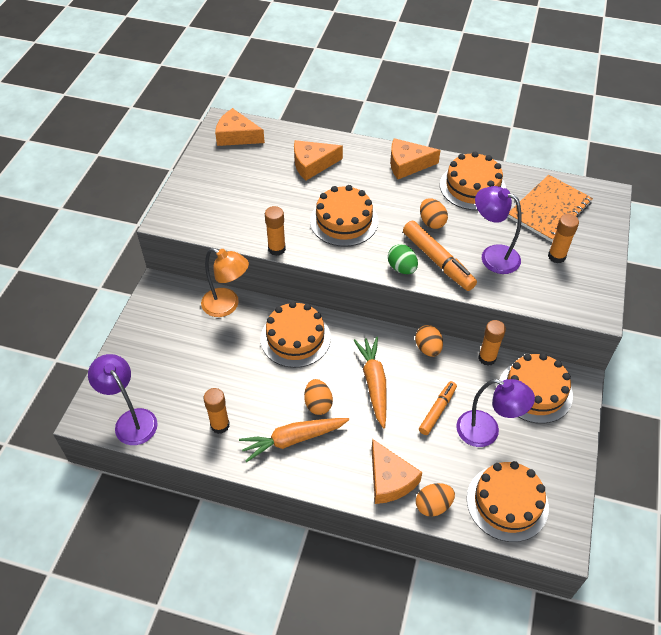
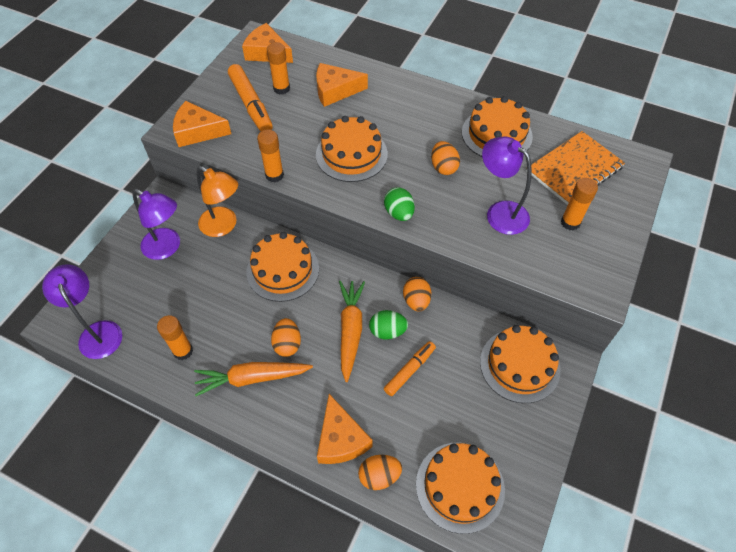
camera: 10 degrees right, 5 degrees up
(407, 164) = (433, 102): orange cheese -> orange cheese (198, 131)
(408, 379) = (387, 331): none -> green egg
(438, 261) = (439, 210): orange marker -> orange marker (251, 105)
(486, 432) = (456, 402): purple lamp -> purple lamp (167, 248)
(487, 358) = (476, 321): orange glue stick -> orange glue stick (281, 88)

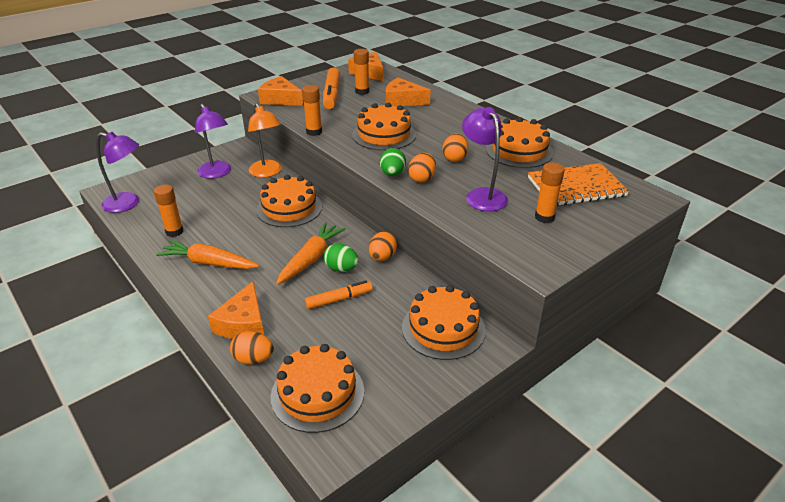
camera: 25 degrees right, 20 degrees down
(98, 332) = (128, 204): purple lamp -> purple lamp turned 105 degrees clockwise
(287, 344) = (254, 251): orange egg -> orange egg (422, 179)

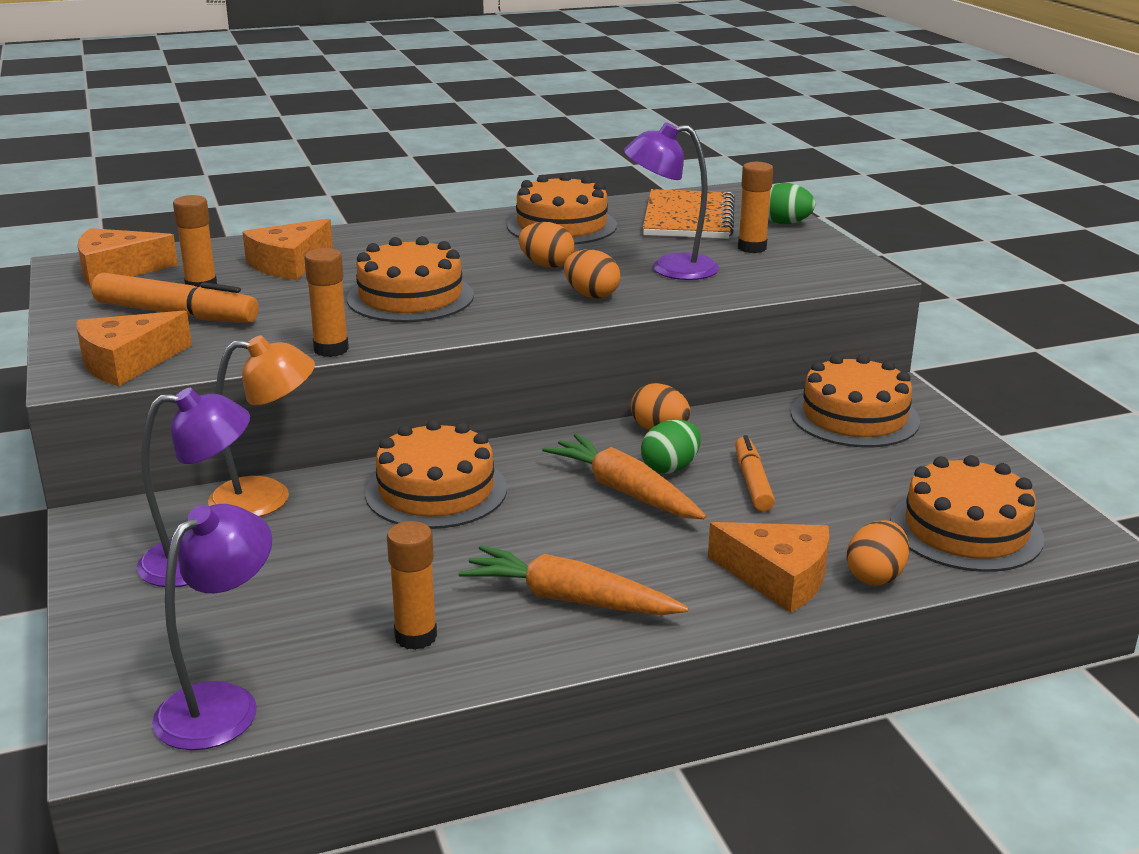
camera: 70 degrees left, 10 degrees down
(209, 263) = (569, 599): orange carrot -> orange carrot turned 75 degrees clockwise
(392, 174) = (559, 312): green egg -> green egg (785, 223)

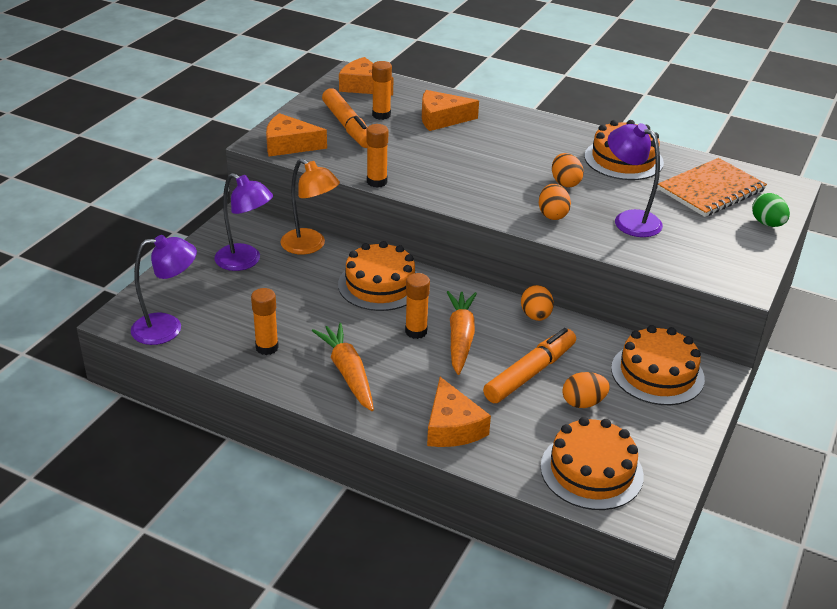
camera: 45 degrees right, 10 degrees up
(410, 297) = (462, 169): orange cake -> none
(670, 468) = (503, 340): green egg -> none
(752, 248) = (707, 230): orange glue stick -> orange glue stick (416, 331)
(752, 482) = (530, 373): orange marker -> orange marker, size x1.58
(875, 576) = (498, 459): orange egg -> orange egg (583, 403)

